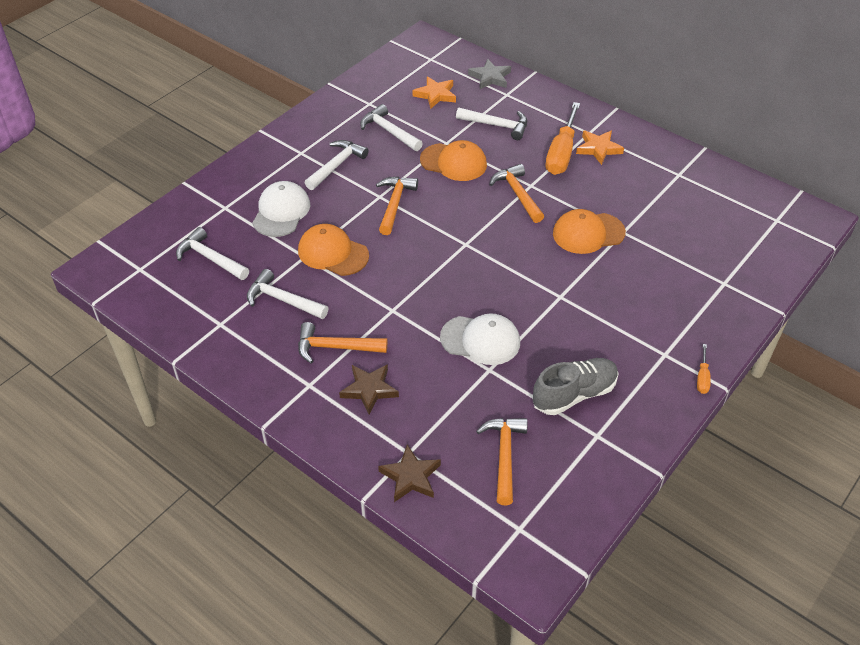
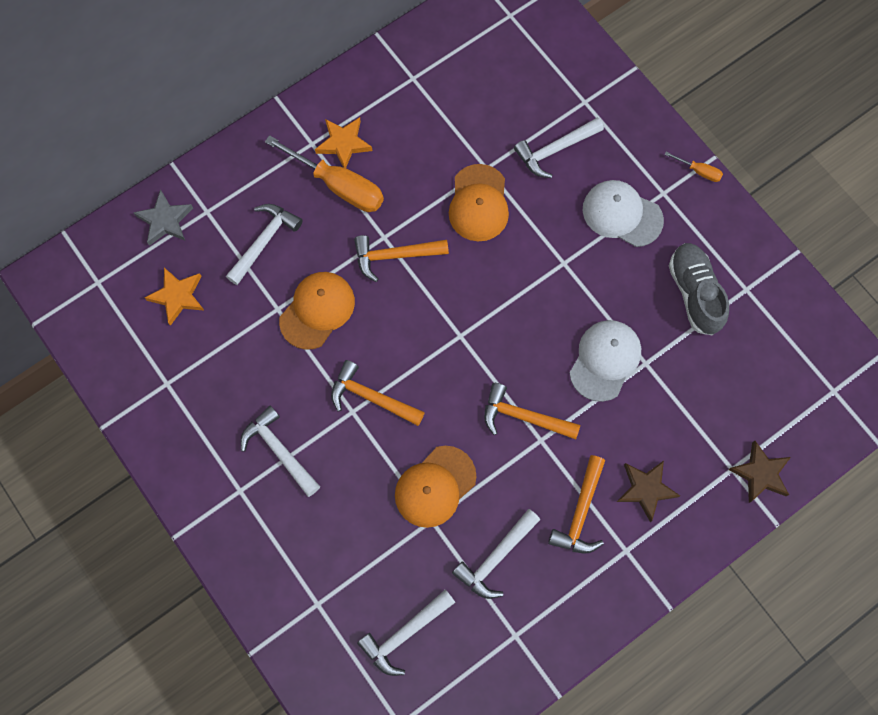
camera: 75 degrees left, 25 degrees up
(281, 212) = (346, 534): white cap -> white cap (622, 214)
(389, 131) = (233, 371): white hammer -> white hammer (555, 150)
(504, 456) = (753, 380): orange hammer -> orange hammer (524, 416)

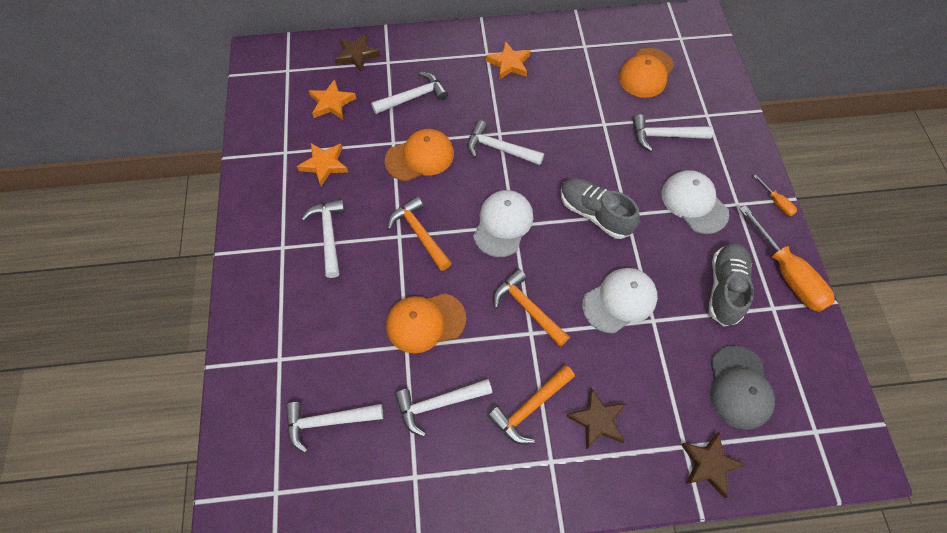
camera: 30 degrees right, 10 degrees down
(165, 220) = (357, 55): grey star -> brown star
(220, 375) = (324, 165): none -> orange star
(339, 186) = (489, 87): orange screwdriver -> orange screwdriver (788, 275)
(395, 256) = (499, 149): orange hammer -> white hammer
(449, 340) = (503, 224): none -> white cap
(478, 203) = (584, 144): orange cap -> orange cap (646, 73)
(532, 279) = (594, 214): none -> grey shoe
(752, 386) = (739, 387): none -> grey cap

